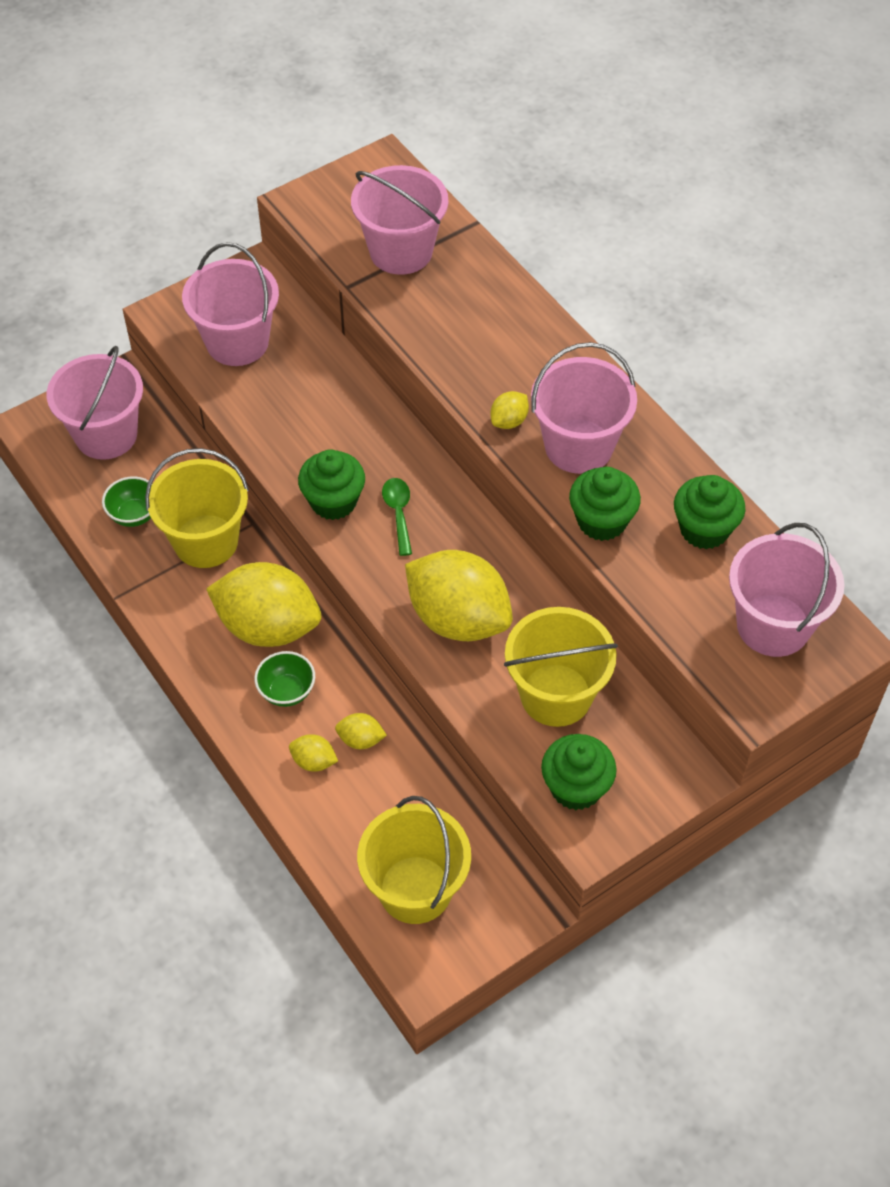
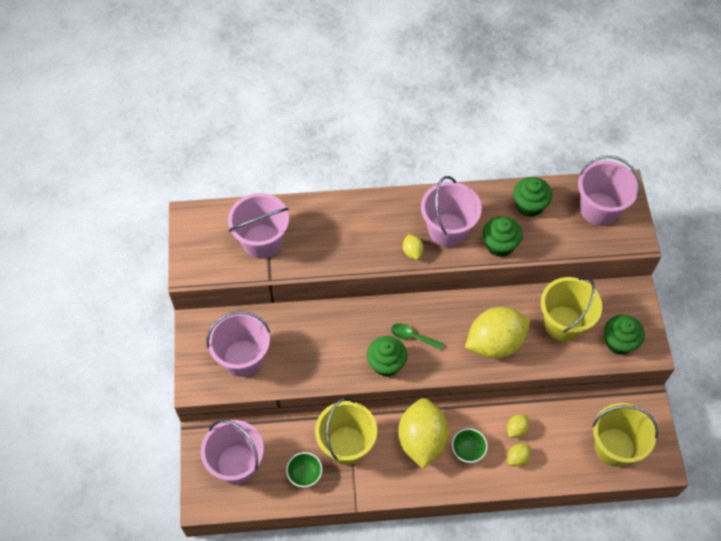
camera: 60 degrees left, 5 degrees up
(268, 626) = (422, 440): yellow lemon -> yellow lemon turned 45 degrees counterclockwise

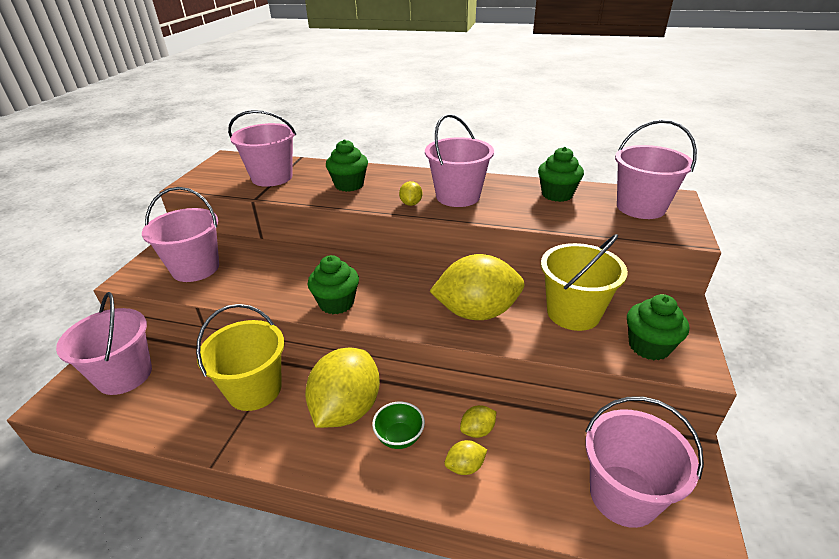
camera: 20 degrees right, 25 degrees down
(305, 474) = (184, 406): green bowl -> none
(413, 337) = (382, 288): green spoon -> none
(499, 245) = (510, 213): green cupcake -> green cupcake (349, 185)
(614, 447) = (623, 495): yellow bucket -> pink bucket

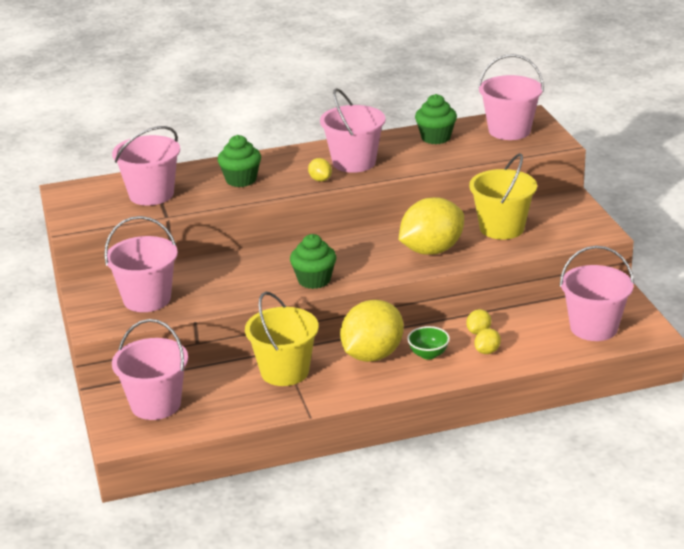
camera: 30 degrees left, 5 degrees down
(346, 409) = (372, 355): yellow lemon -> yellow lemon turned 45 degrees clockwise
(649, 346) = (566, 231): green cupcake -> none

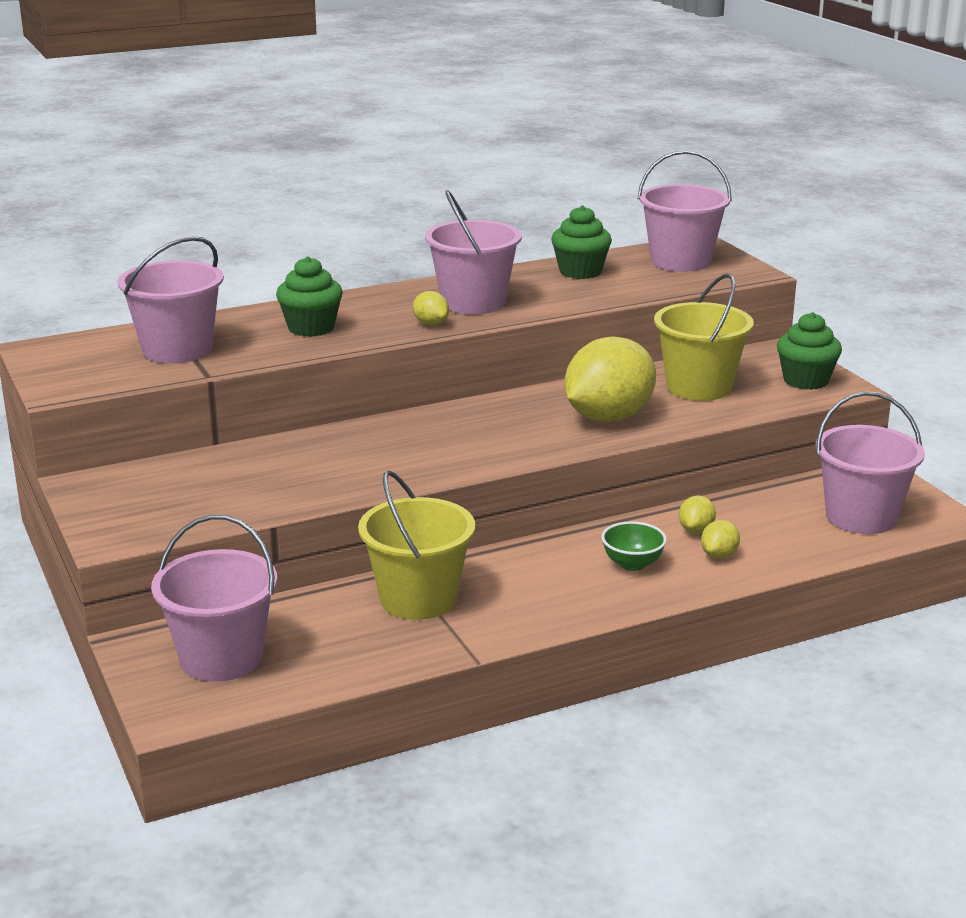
camera: 10 degrees left, 5 degrees down
(147, 299) = (188, 498): pink bucket -> none
(314, 280) = (445, 462): green cupcake -> green cupcake (805, 380)
(372, 355) = (547, 569): yellow lemon -> none

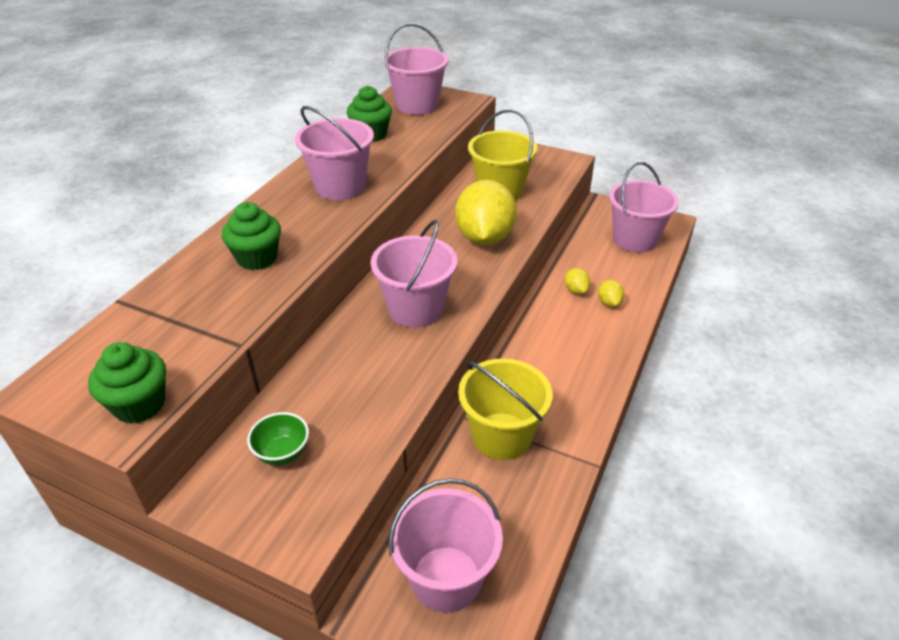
camera: 40 degrees left, 15 degrees up
(177, 350) = (176, 329): pink bucket -> pink bucket (416, 309)
(431, 324) = (338, 217): yellow lemon -> none
(632, 564) = (577, 334): green bowl -> green bowl (282, 453)
(805, 380) = (545, 163): green cupcake -> green cupcake (139, 404)

